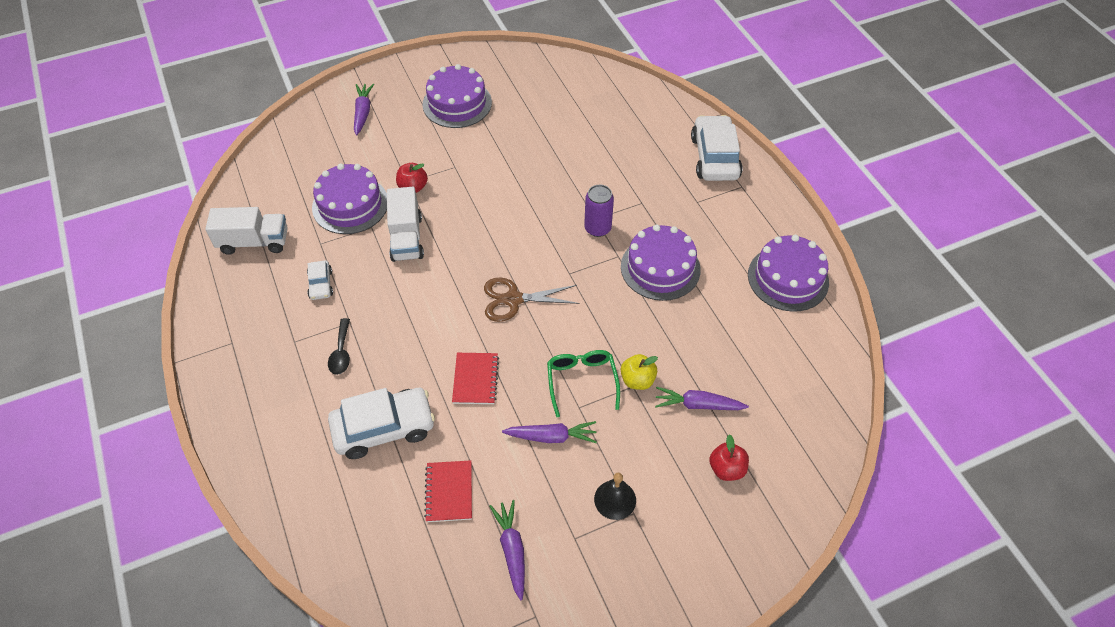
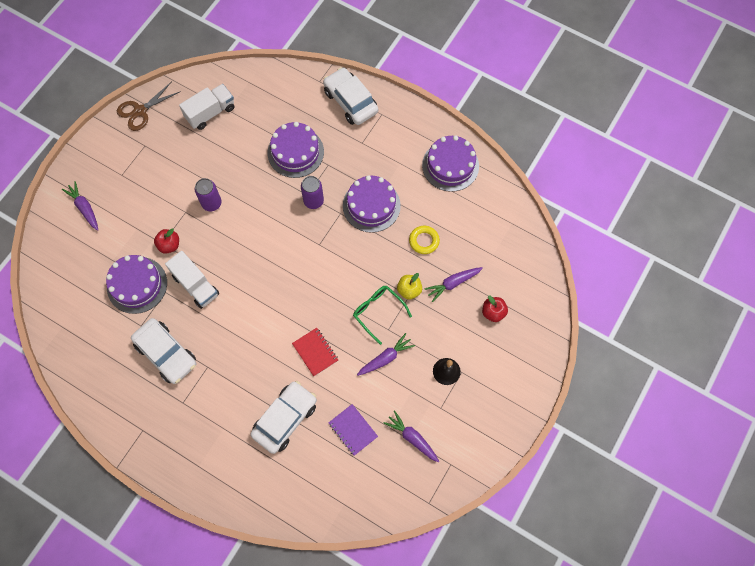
camera: 35 degrees left, 15 degrees up
(254, 242) = (94, 353): white truck -> white truck (210, 113)
(321, 284) = (166, 354): white car -> white car, size x2.02
(341, 353) = (219, 390): black spoon -> none
(449, 492) = (353, 430): red notebook -> purple notebook
(457, 103) = (147, 160): purple cake -> purple cake (295, 152)
(488, 173) = (211, 203): none -> purple can
(513, 299) = (298, 284): brown scissors -> brown scissors (140, 111)
(696, 338) = (424, 241): none -> yellow ring

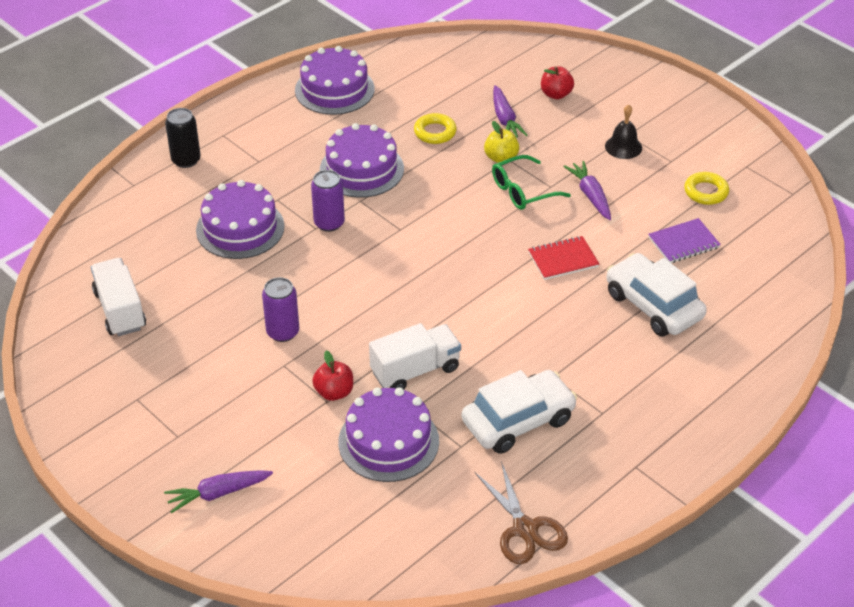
camera: 75 degrees left, 25 degrees down
(140, 111) = (67, 396): brown scissors -> brown scissors (525, 529)
(350, 101) = (186, 160): white car -> black can
(412, 438) = (706, 192): purple carrot -> yellow ring

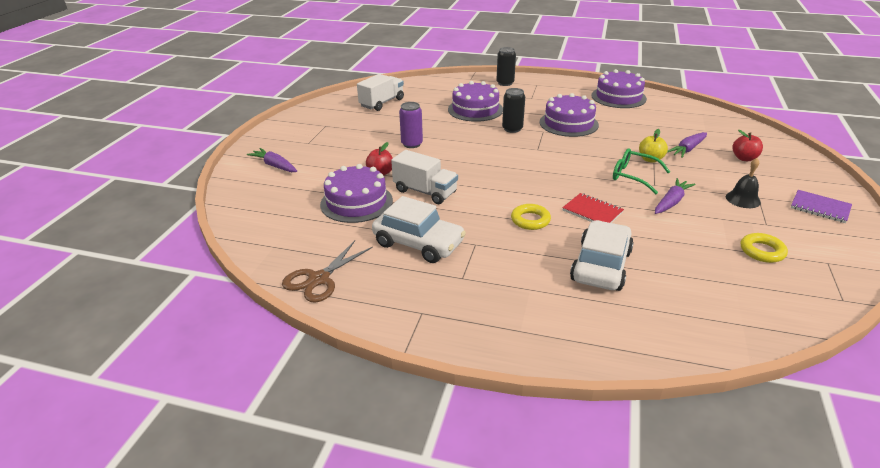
camera: 60 degrees right, 10 degrees down
(329, 223) = (512, 129): purple can -> black can
(435, 132) = (635, 133): yellow ring -> yellow ring (530, 220)
(683, 243) = (689, 258): purple notebook -> purple notebook (820, 208)

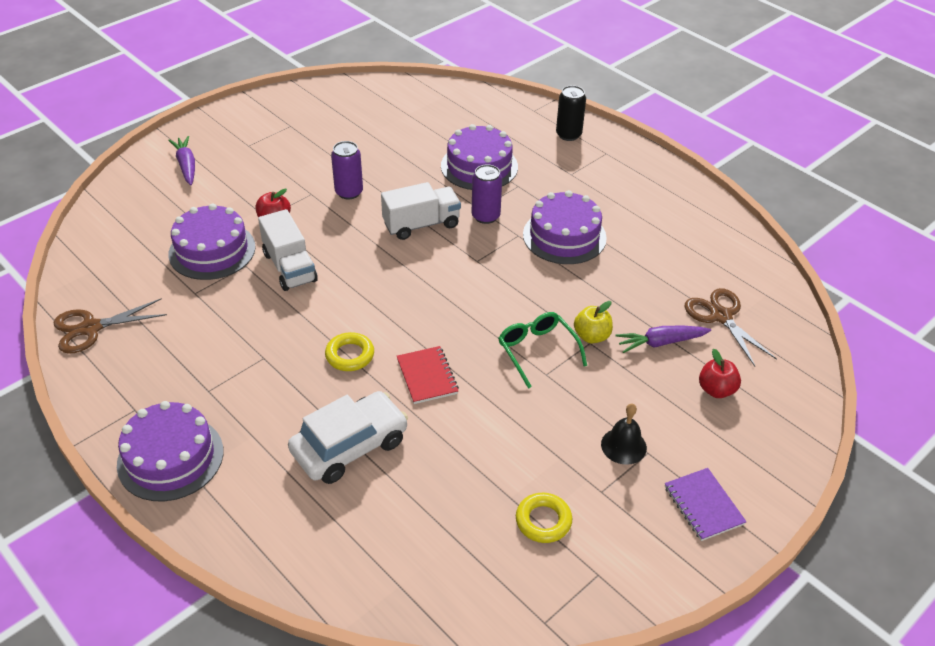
camera: 30 degrees right, 10 degrees up
(382, 103) = (385, 113): white truck -> white truck (421, 224)
(418, 243) = (213, 330): white car -> none
(512, 129) = (485, 216): black can -> purple can
(618, 97) = (688, 218): purple cake -> purple cake (170, 458)
(671, 202) = (532, 407): purple carrot -> none
(697, 129) = (721, 316): none -> brown scissors

